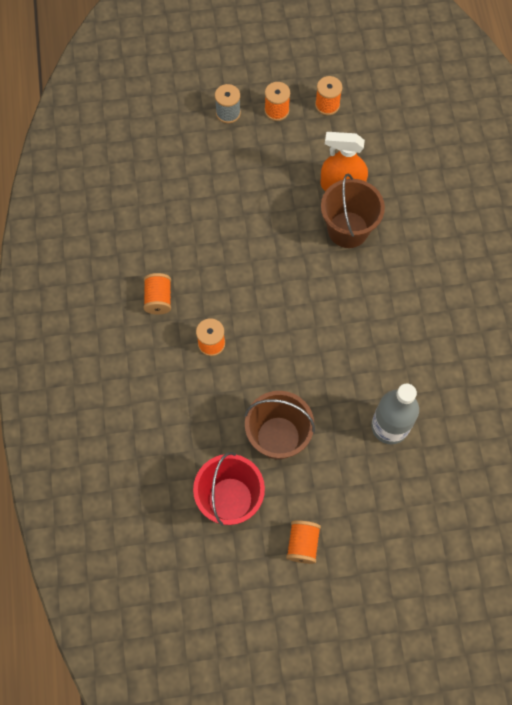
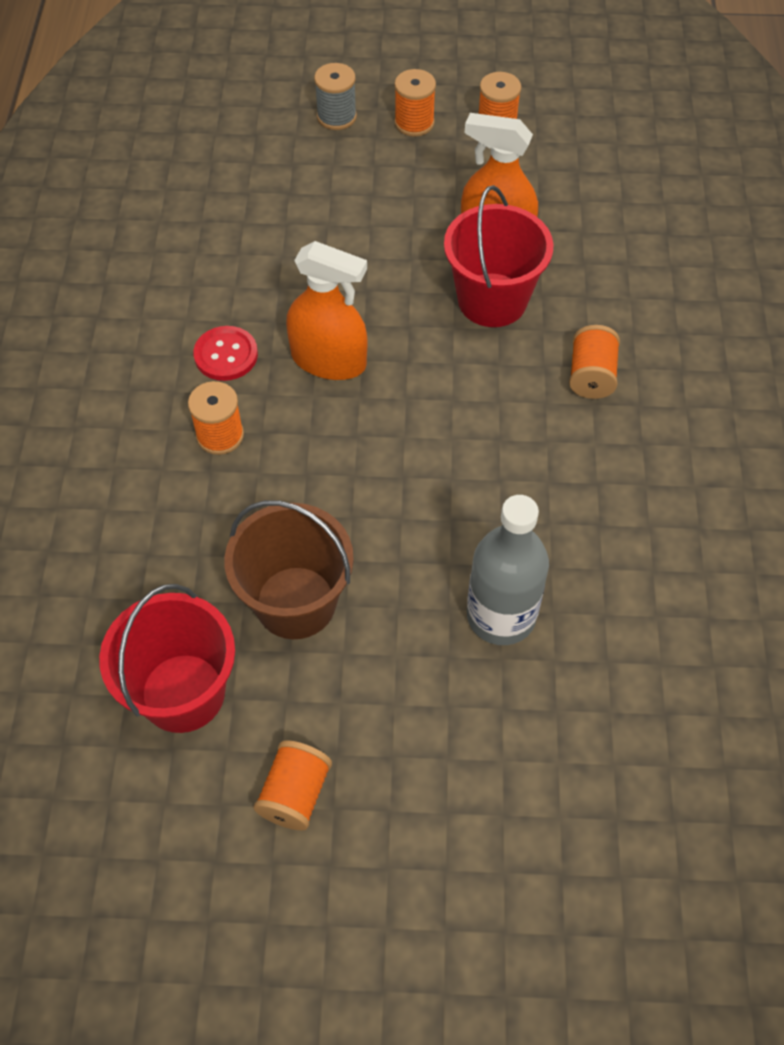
camera: 10 degrees right, 10 degrees down
(158, 299) = (151, 356): orange spool -> orange spool (591, 376)
(202, 291) = (226, 355): none -> red button
(262, 285) = (329, 360): none -> orange spray bottle
(348, 229) = (492, 300): brown bucket -> red bucket

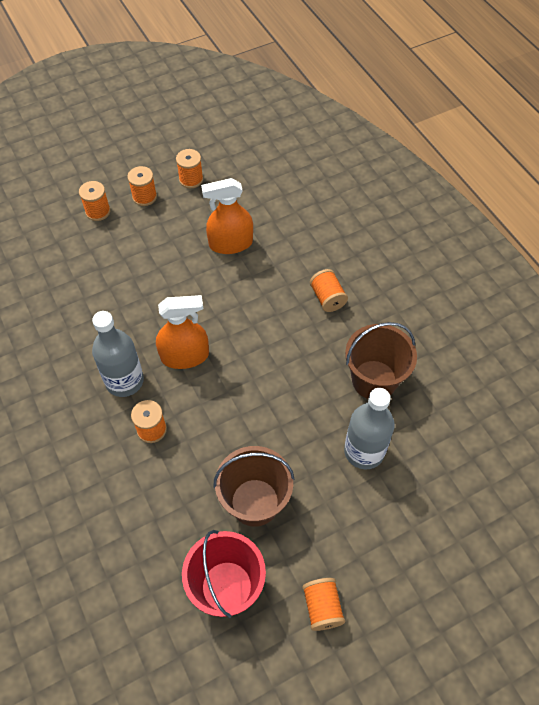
camera: 30 degrees left, 0 degrees up
(226, 355) = (124, 381): red button -> grey bottle
(336, 116) = (98, 211): grey spool -> orange spool
(492, 300) = (251, 280): red bucket -> none
(585, 524) = (374, 380): none -> brown bucket

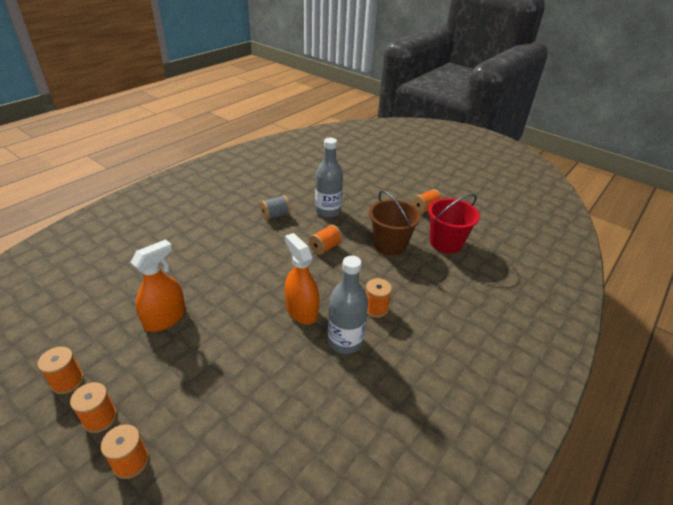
camera: 115 degrees left, 20 degrees down
(230, 243) = (165, 318): orange spray bottle -> orange spray bottle turned 105 degrees counterclockwise
(327, 298) = (212, 248): orange spool -> orange spool (325, 248)
(374, 380) = (275, 215): brown bucket -> grey spool

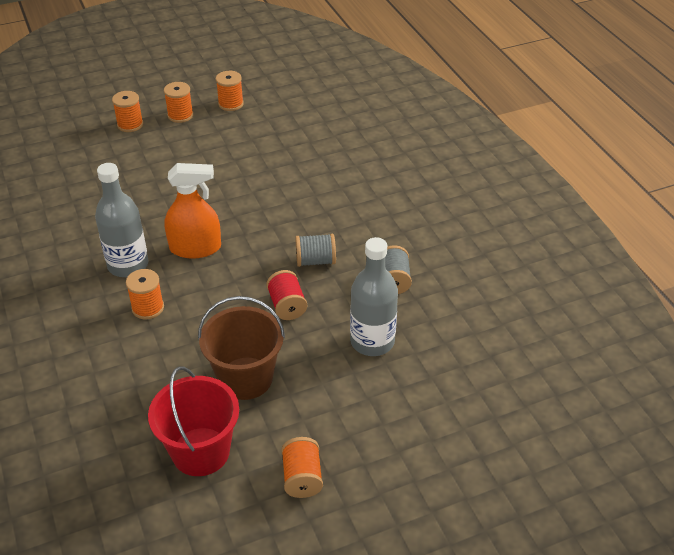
camera: 120 degrees right, 5 degrees up
(165, 318) = (261, 158): orange spray bottle -> none
(277, 249) = (315, 261): none -> grey spool
(325, 248) = (287, 306): orange spool -> red spool

